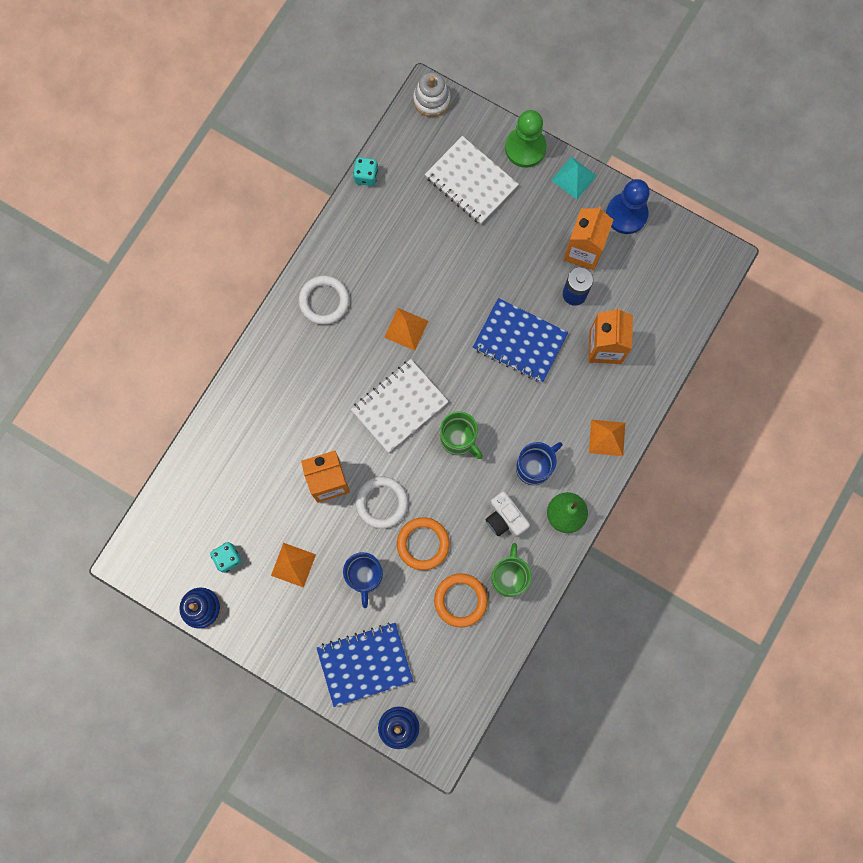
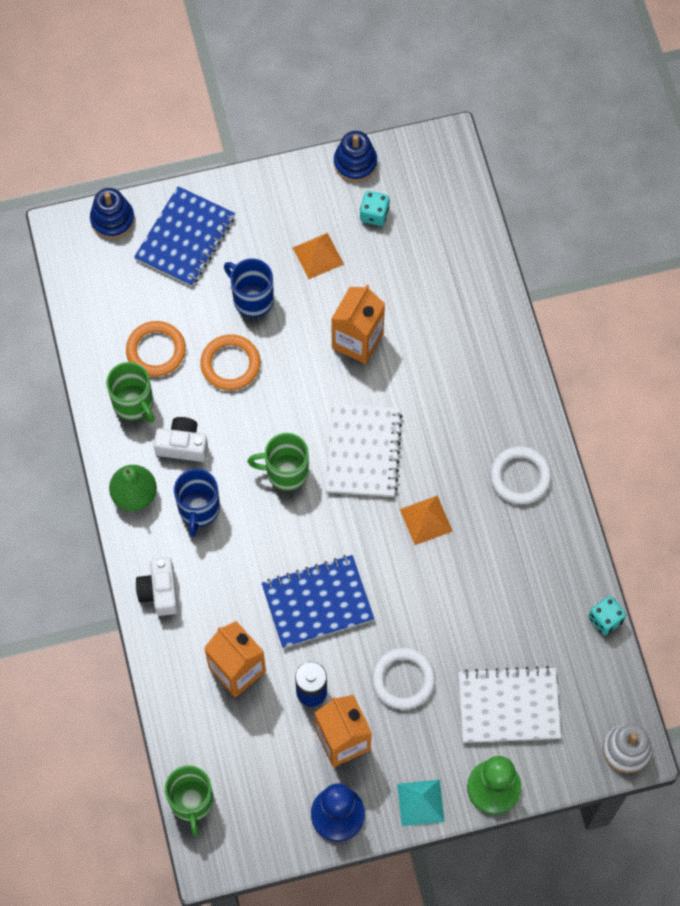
camera: 135 degrees right, 10 degrees down
(381, 503) = (297, 364): white ring -> white ring (403, 679)
(607, 437) = (159, 591): orange pyramid -> white camera
(703, 297) = (191, 802): none -> green mug

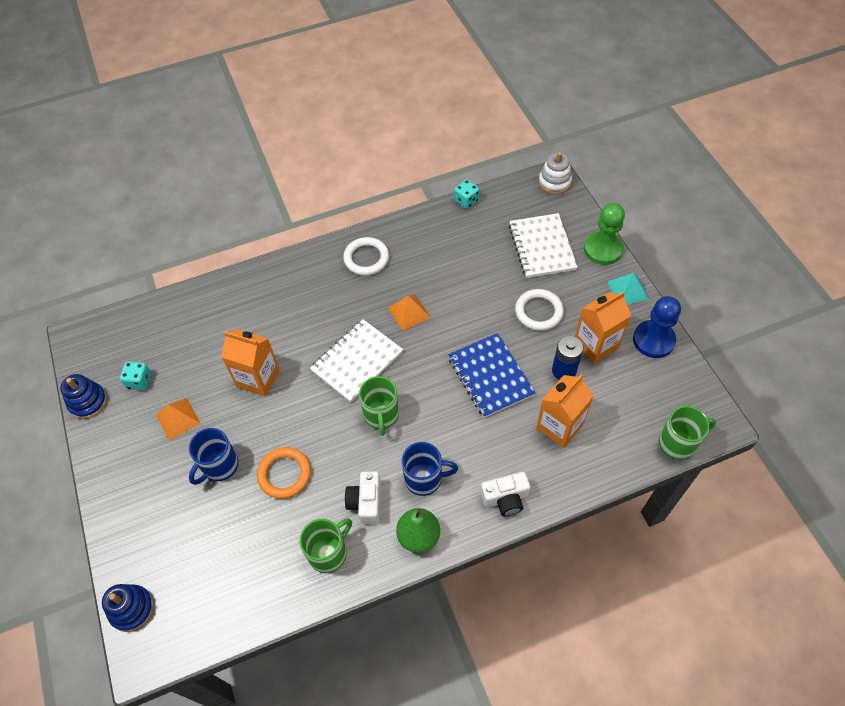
camera: 95 degrees left, 10 degrees down
(156, 350) = (273, 541): orange ring -> none
(185, 238) = (156, 535): blue notebook -> none
(363, 451) = (357, 361): white notebook -> white notebook turned 45 degrees counterclockwise

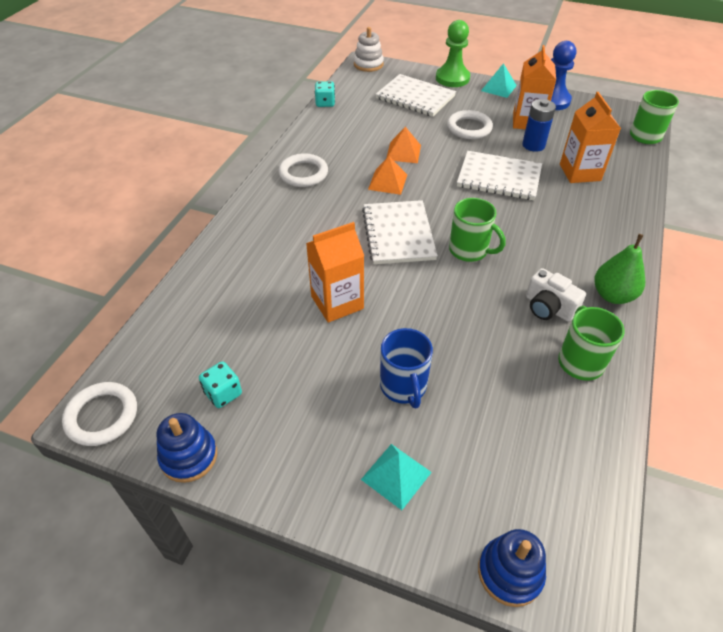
camera: 50 degrees left, 10 degrees down
(81, 342) = (102, 416): none -> white ring
(152, 509) = (396, 475): none -> turquoise pyramid
(178, 419) = (309, 388): orange pyramid -> orange pyramid (403, 152)
(284, 474) = (464, 344): orange ring -> none
(424, 478) = (558, 261): blue mug -> none
(490, 376) = (499, 177): blue notebook -> white notebook
(505, 498) = (619, 231): white camera -> none

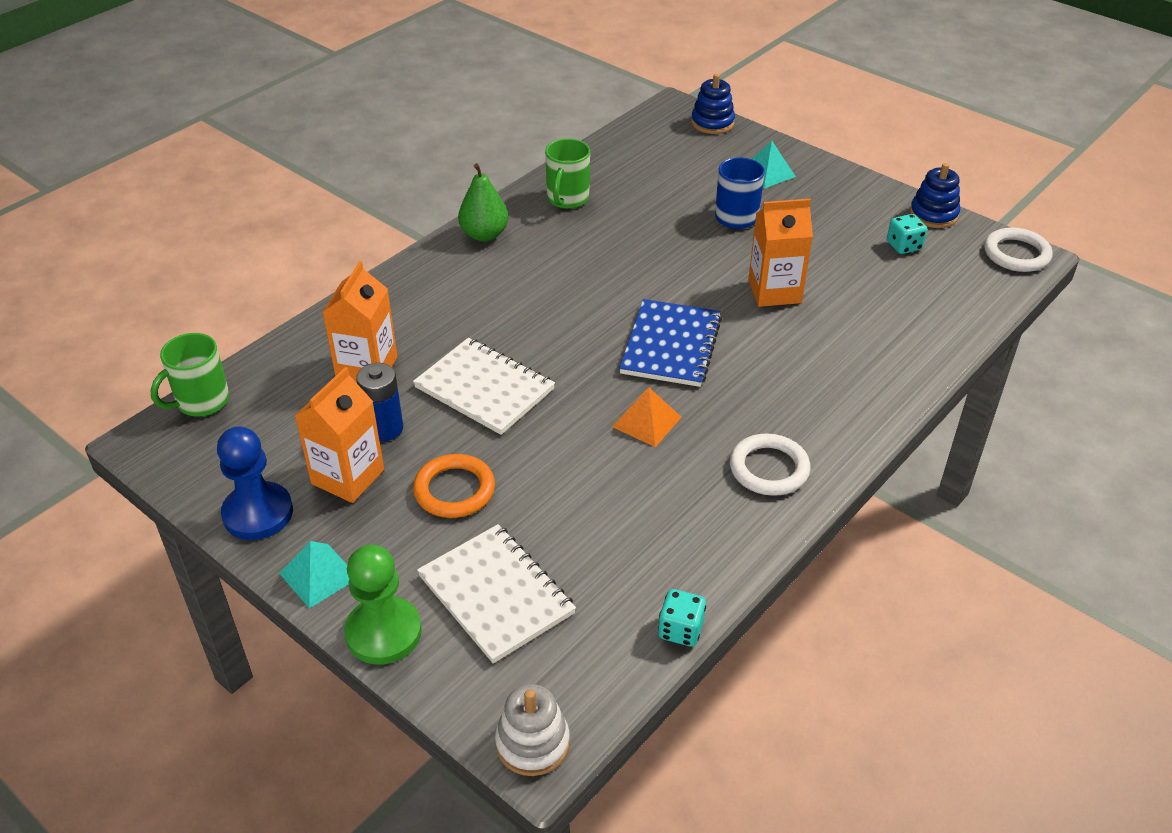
camera: 160 degrees left, 5 degrees down
(398, 234) = (670, 345): white notebook -> blue notebook
(403, 152) = (594, 468): orange pyramid -> none
(469, 128) = (454, 490): white ring -> orange ring
(469, 250) = (597, 307): green mug -> none
(548, 307) = (558, 239): white camera -> none

